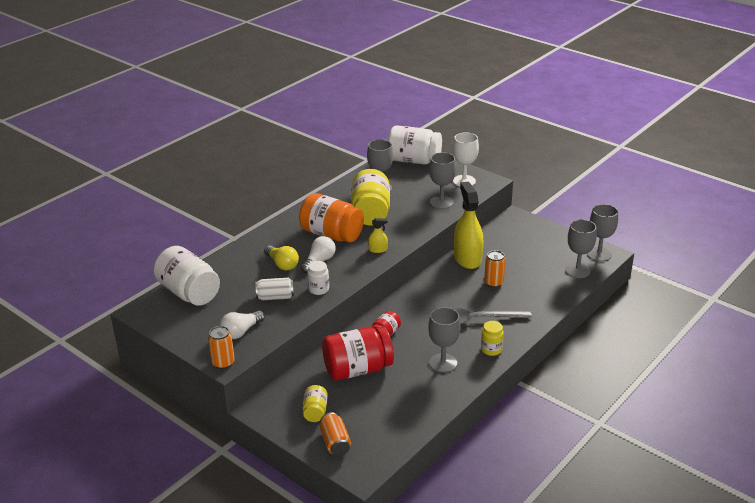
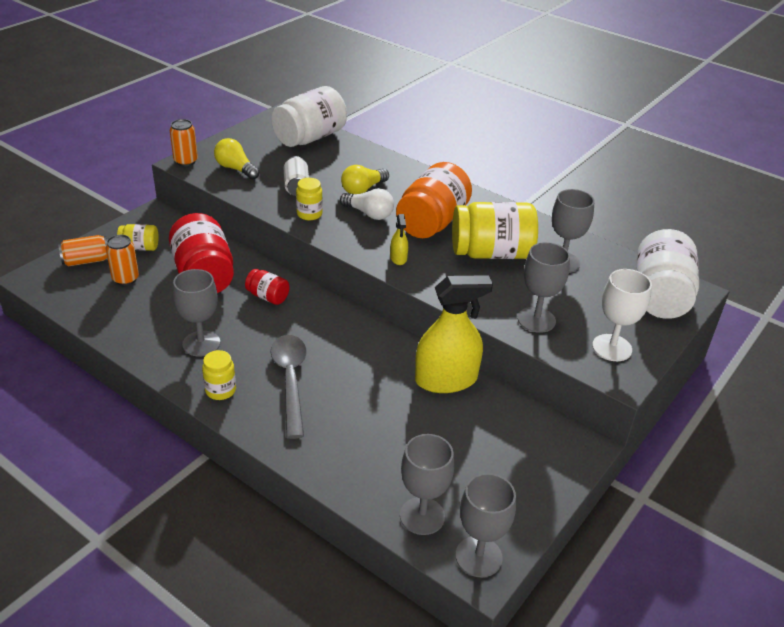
camera: 85 degrees right, 5 degrees up
(241, 332) = (236, 169): white light bulb -> yellow light bulb
(318, 289) = (309, 214): white jar -> yellow jar
(493, 283) = (381, 404): orange can -> orange can (125, 279)

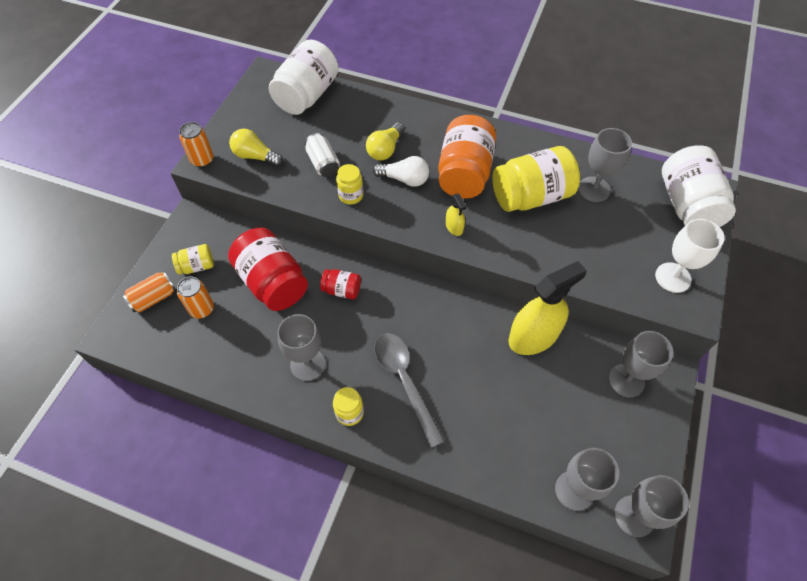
camera: 15 degrees left, 20 degrees up
(536, 320) = (600, 265): grey goblet -> grey goblet (626, 380)

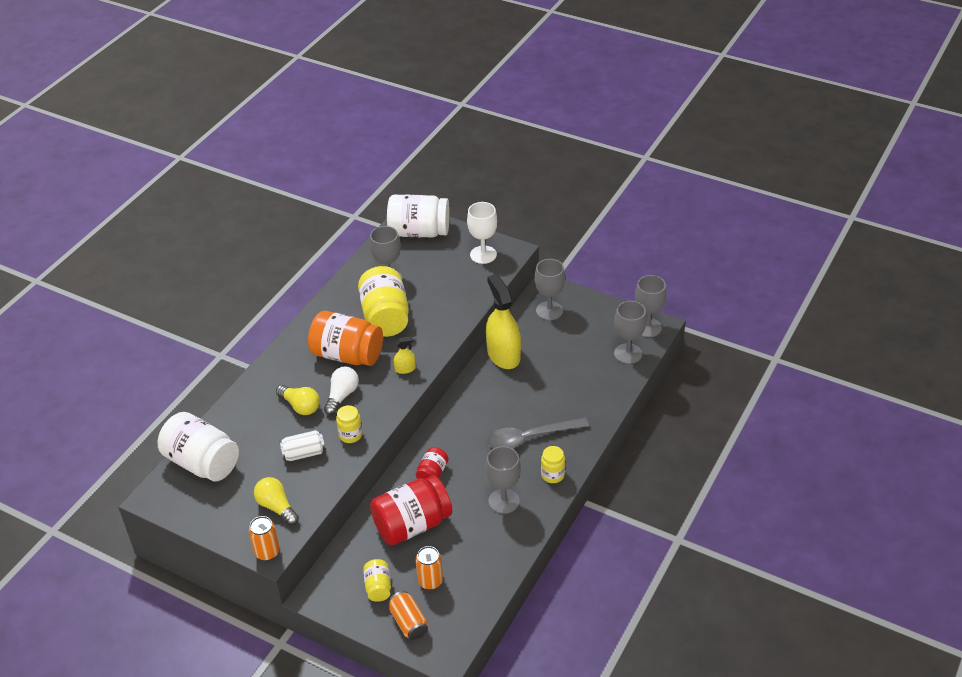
camera: 80 degrees left, 15 degrees down
(255, 156) = (276, 507): yellow light bulb -> yellow light bulb turned 105 degrees clockwise

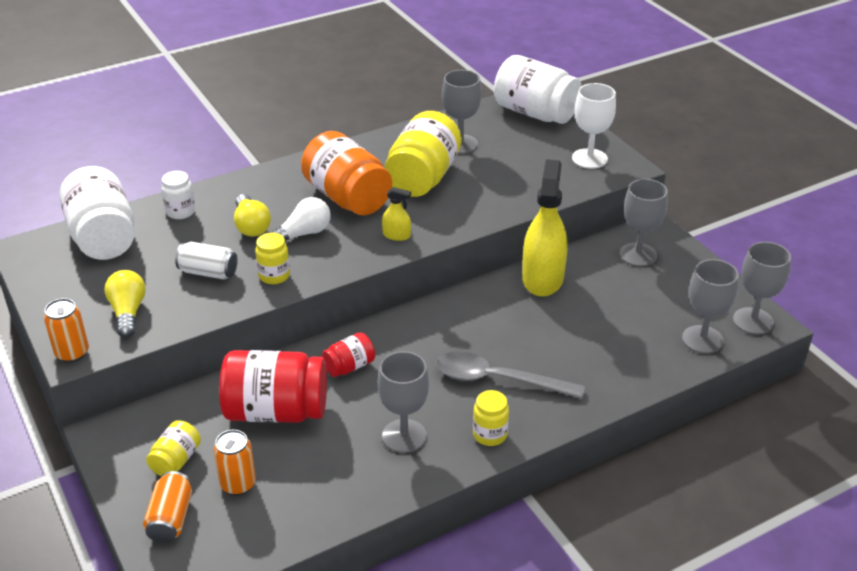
camera: 30 degrees right, 5 degrees down
(239, 418) = (180, 212): none -> white jar

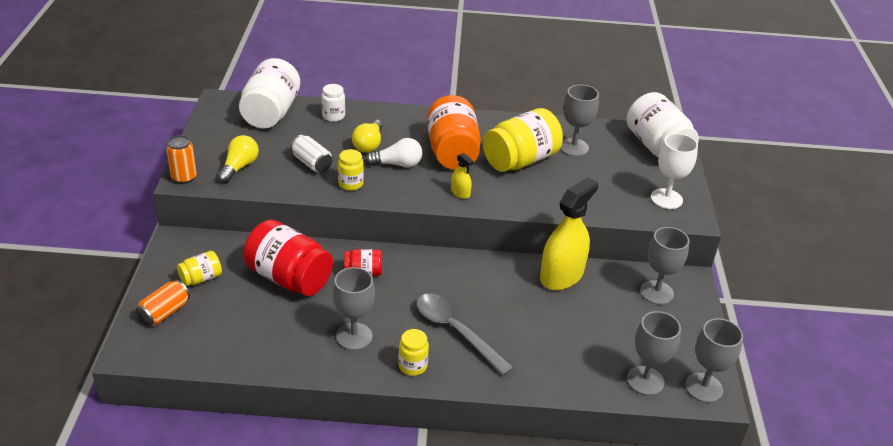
camera: 30 degrees right, 0 degrees up
(238, 484) = (222, 312): orange can -> none

